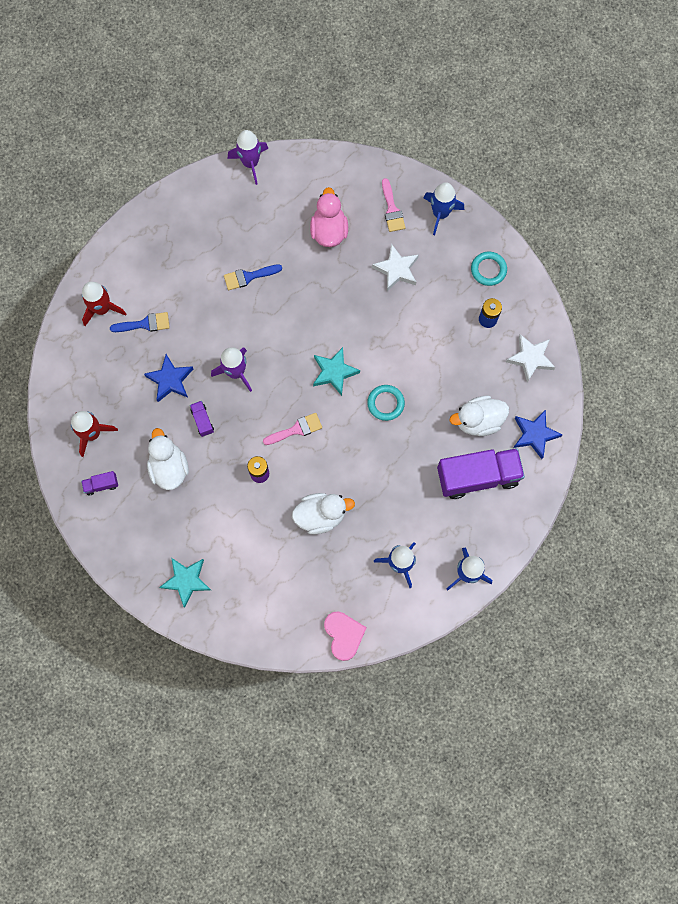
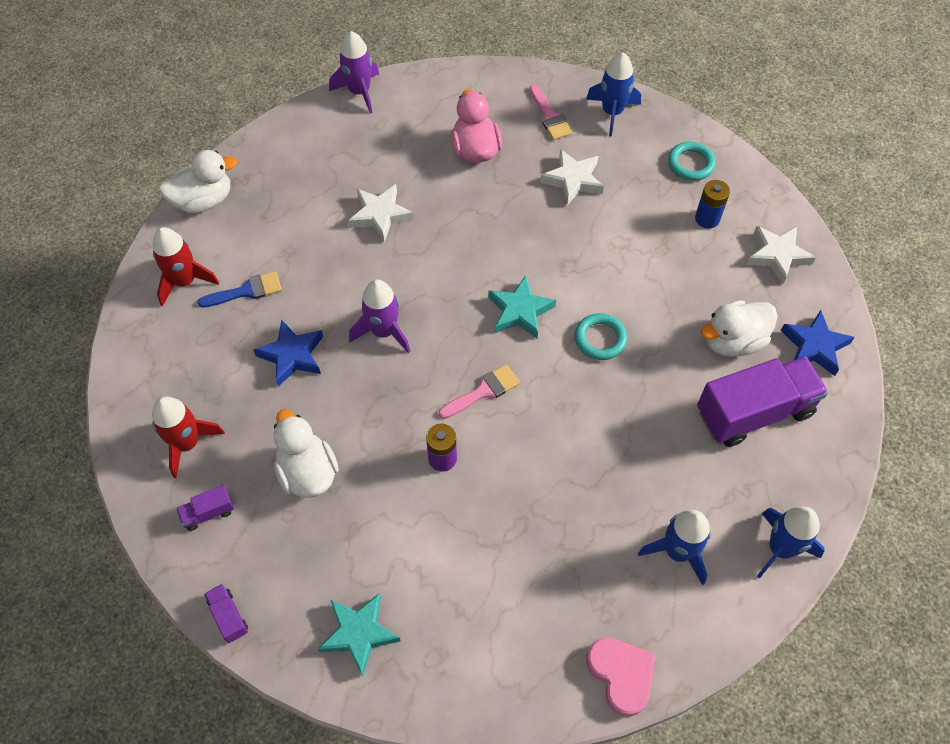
camera: 10 degrees left, 15 degrees down
(202, 420) = (347, 401): purple truck -> purple truck (228, 616)
(248, 277) = (380, 215): blue brush -> white star
(320, 515) = (544, 502): white duck -> white duck (203, 200)

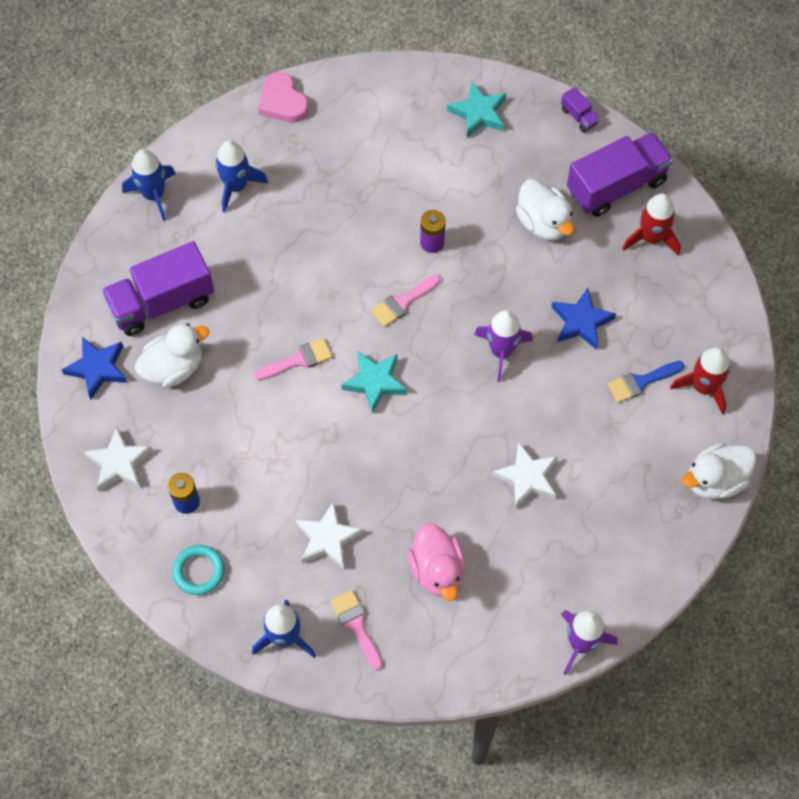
camera: 175 degrees right, 5 degrees up
(208, 513) = (616, 186): purple truck -> purple truck, size x2.37
(600, 339) = (298, 360): turquoise ring -> pink brush

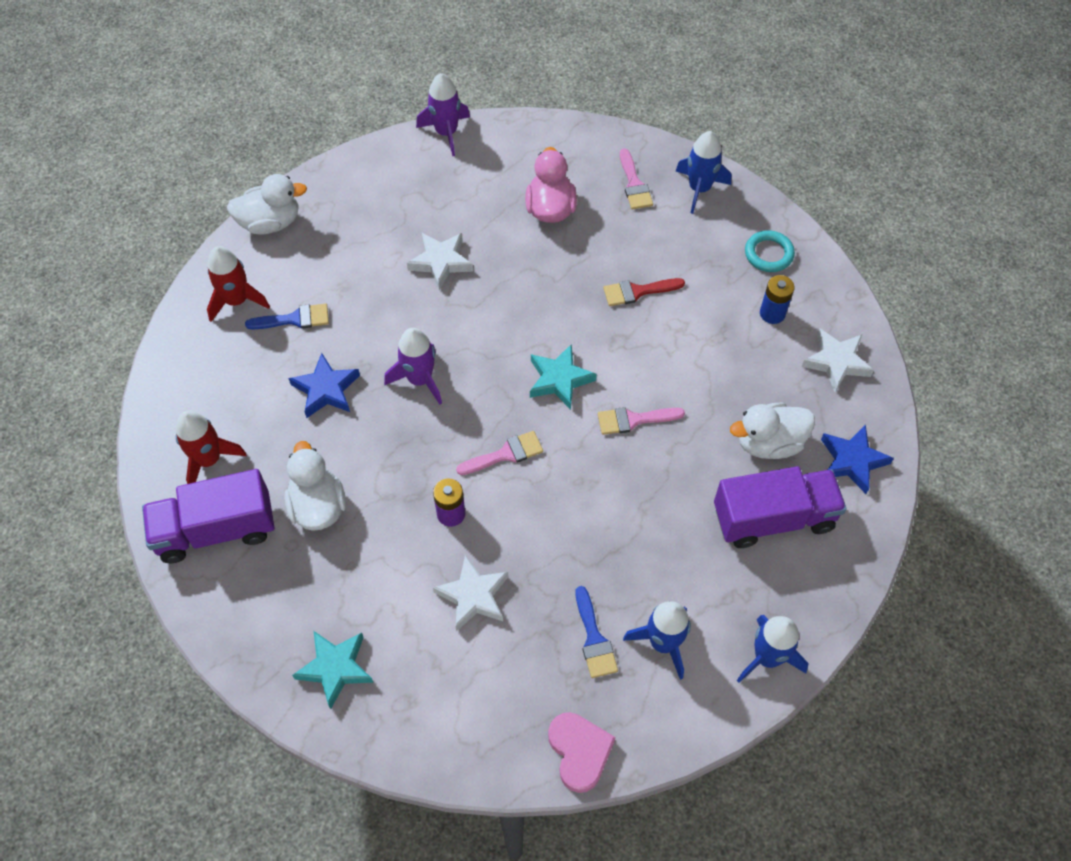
camera: 165 degrees left, 5 degrees down
(290, 177) = (594, 638): none -> blue brush
(323, 493) = (638, 291): none -> red brush
(328, 539) = (643, 254): white star -> white star (473, 596)
(578, 116) = (216, 631): purple truck -> none

